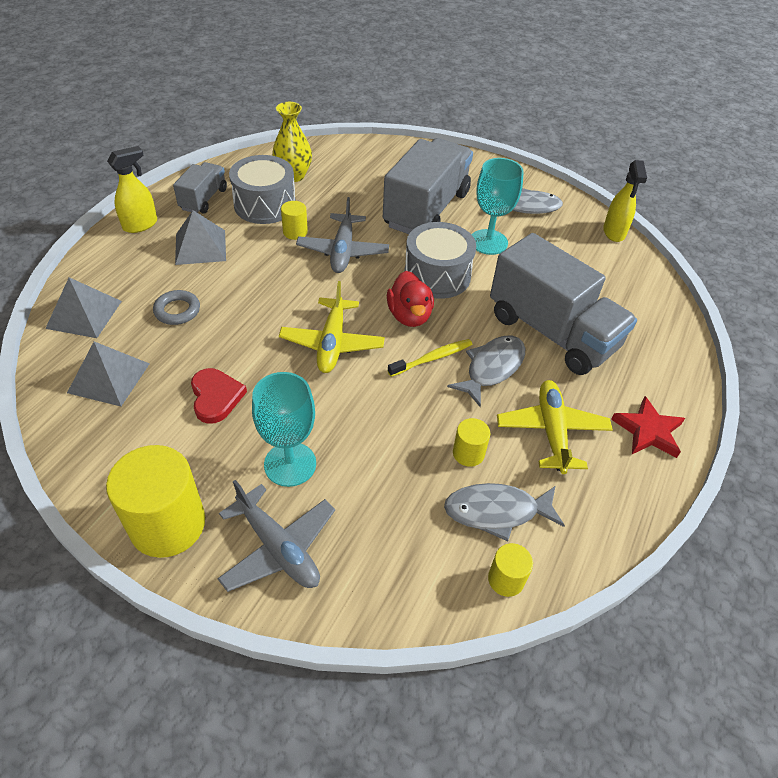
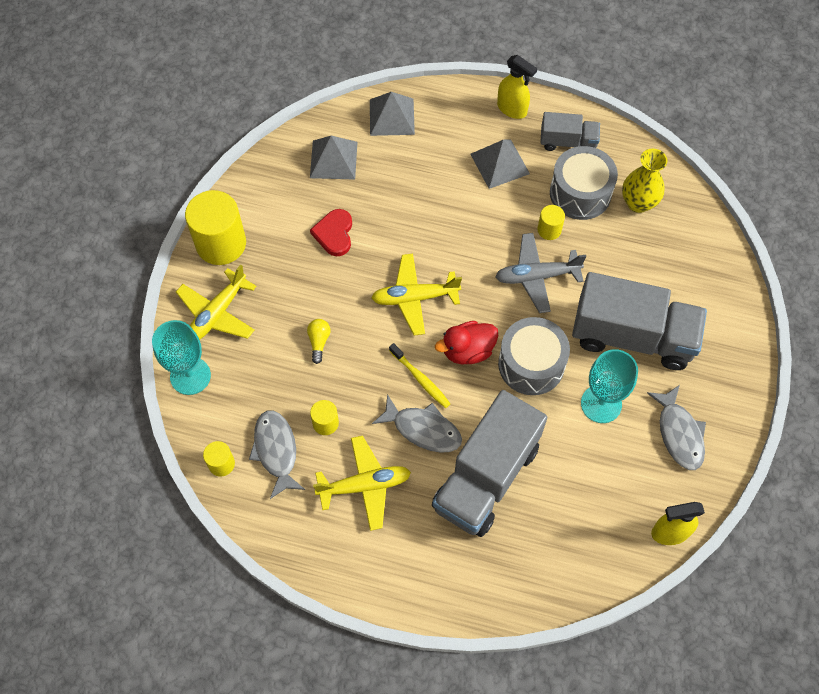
camera: 80 degrees right, 15 degrees up
(177, 311) = (416, 176): grey ring -> none
(216, 397) = (334, 234): red heart -> red heart turned 120 degrees clockwise
(278, 547) = (217, 313): grey plane -> yellow plane
(290, 464) = (285, 301): turquoise goblet -> turquoise goblet (190, 376)
(359, 440) = (319, 342): none -> yellow light bulb
(648, 431) = (386, 567): red star -> none

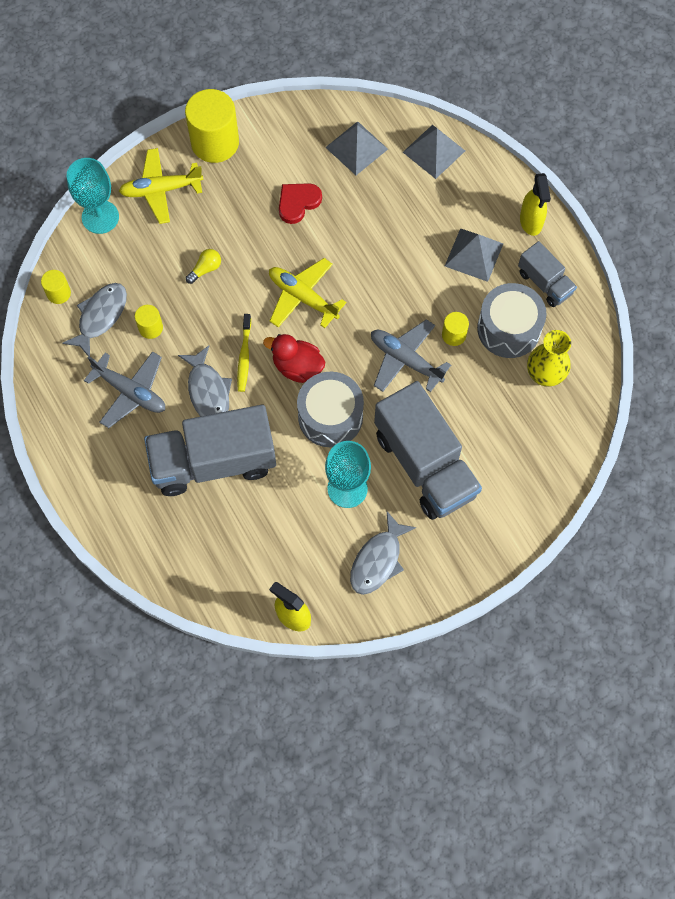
camera: 45 degrees right, 5 degrees up
(364, 485) = (130, 392): yellow plane -> grey plane

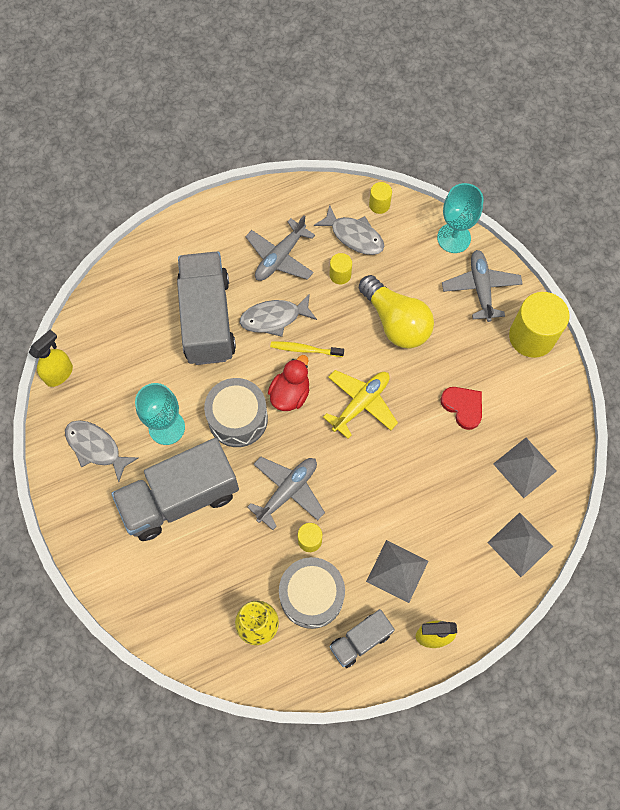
camera: 95 degrees right, 0 degrees up
(161, 190) = (480, 288): yellow plane -> grey plane
(205, 269) = (396, 322): yellow light bulb -> yellow light bulb, size x2.43

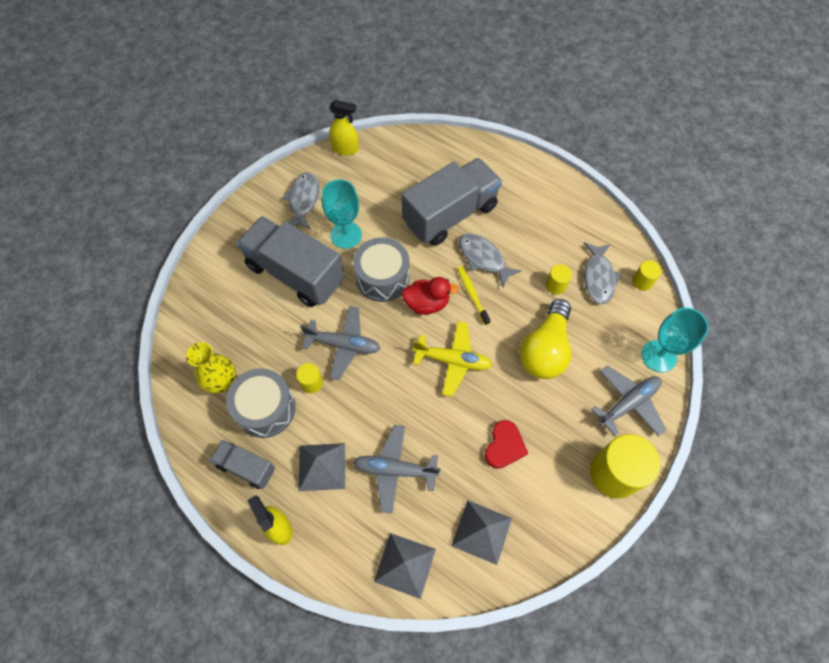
camera: 60 degrees right, 5 degrees down
(280, 257) = (538, 235): grey plane -> grey plane (395, 470)

